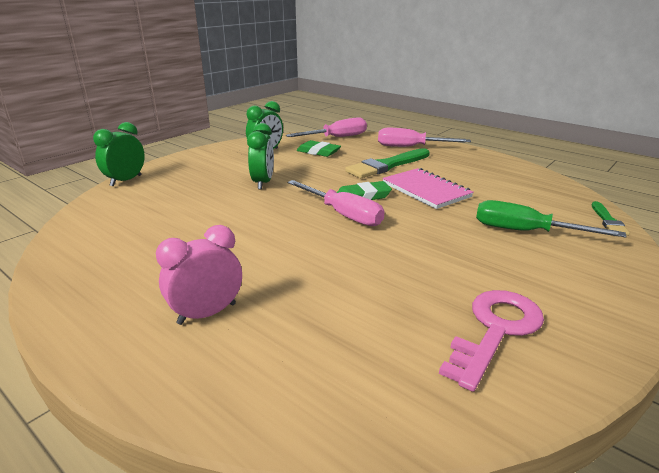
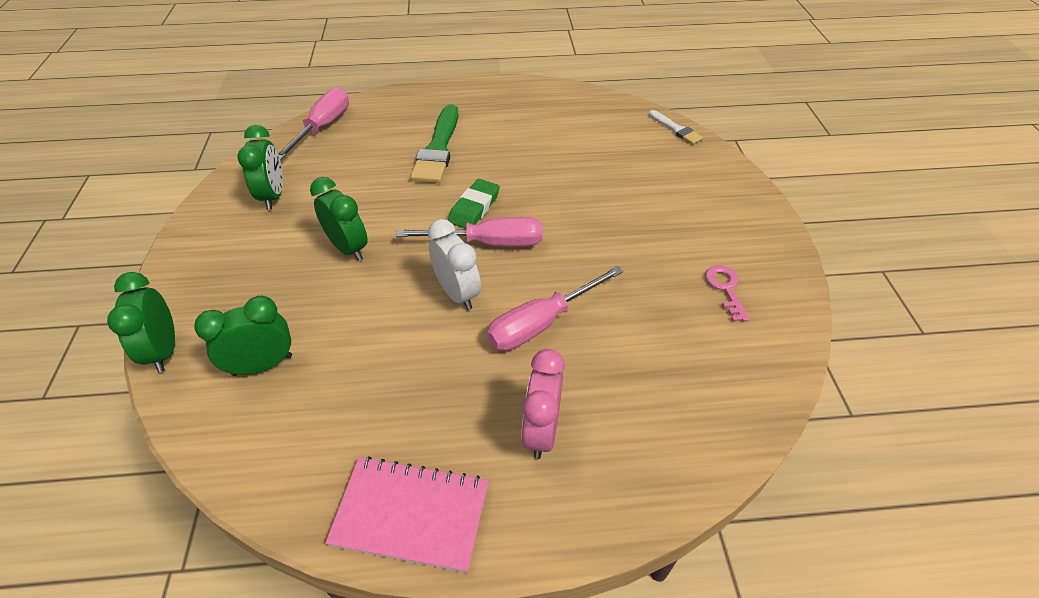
camera: 45 degrees left, 20 degrees up
(146, 204) = (262, 365): none -> green clock
(282, 226) = (457, 293): none -> white clock
(318, 152) = (337, 163): green eraser -> none
(411, 147) = (424, 105): pink screwdriver -> pink screwdriver (541, 323)
(426, 190) = (516, 166): pink notebook -> pink notebook (411, 514)
(495, 330) = (725, 289): pink key -> pink key, size x0.56
(526, 231) = (641, 175): green screwdriver -> none
(608, 221) = (676, 129): green brush -> white brush

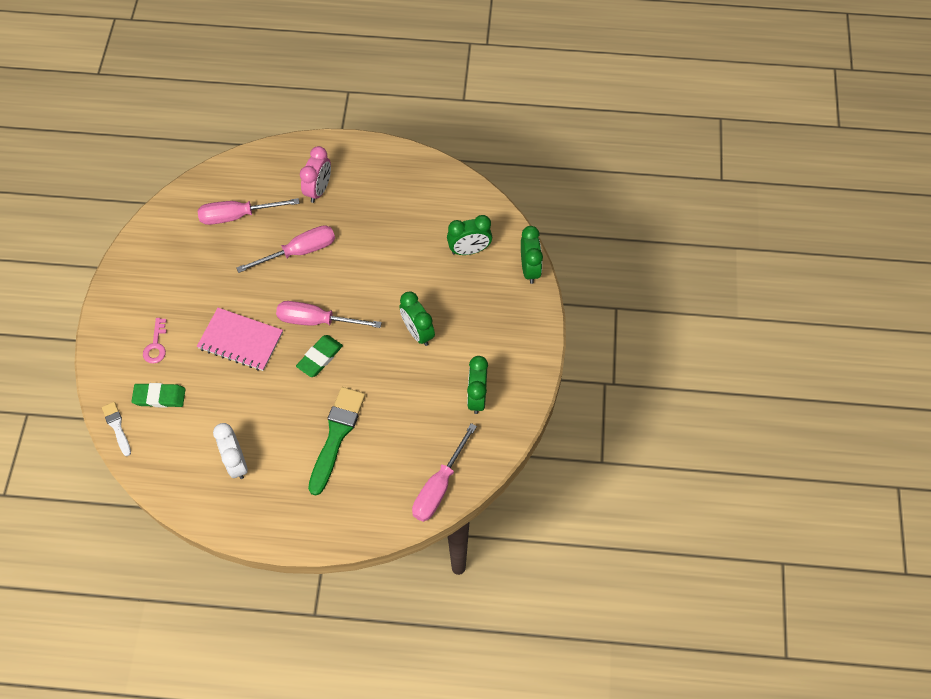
camera: 170 degrees left, 15 degrees up
(411, 514) = (391, 162): pink notebook -> pink notebook (240, 340)
(457, 293) = (347, 281): white clock -> white clock (236, 462)
(647, 154) = (159, 397): none -> green eraser
(663, 362) = (237, 216): none -> pink screwdriver
(725, 289) = (173, 257): pink key -> pink key (156, 345)

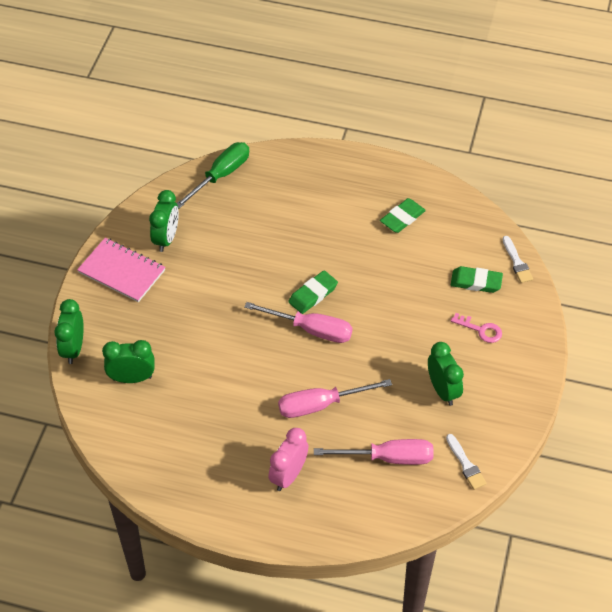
camera: 170 degrees left, 10 degrees down
(156, 345) = (481, 330): pink key -> pink key turned 105 degrees clockwise
(172, 220) = (465, 464): none -> white brush
(236, 462) = (402, 218): white clock -> green eraser
(240, 340) = (392, 322): pink notebook -> pink notebook (122, 271)
(336, 436) = (306, 226): green brush -> none
(418, 332) = (209, 303): green clock -> green clock (443, 390)
(439, 486) = (220, 175): pink screwdriver -> green screwdriver

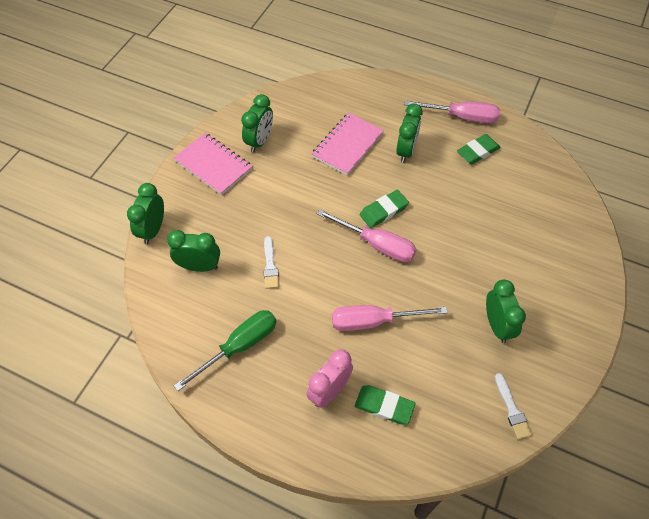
camera: 10 degrees right, 5 degrees up
(220, 175) = (319, 92): green screwdriver -> green screwdriver (239, 346)
(263, 230) = (347, 145): none -> pink notebook
(326, 228) = (406, 151): none -> green clock
(388, 458) = (433, 389): pink screwdriver -> pink screwdriver (461, 117)
(476, 282) = (541, 221): green eraser -> green eraser (384, 406)
(481, 330) = (541, 269): pink key -> none
(517, 262) = (583, 207): white brush -> white brush (270, 265)

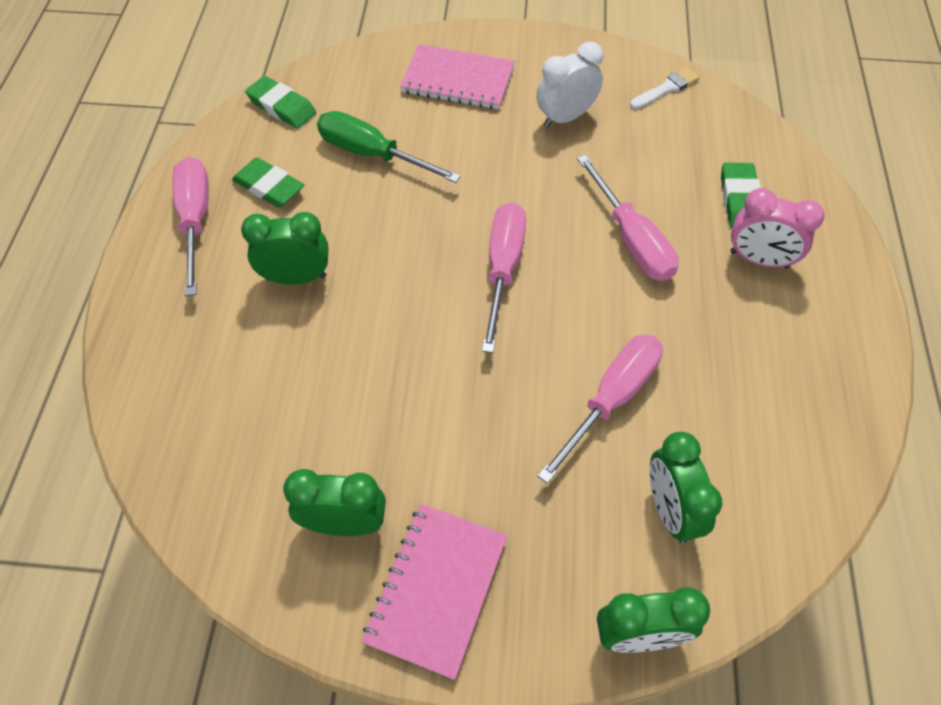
camera: 110 degrees left, 0 degrees up
(239, 346) = (768, 389): green screwdriver -> green screwdriver (372, 154)
(270, 265) = (611, 399): white brush -> pink screwdriver
(347, 145) = (309, 366): pink notebook -> pink notebook (458, 80)
(383, 211) = (435, 276): green eraser -> green eraser (282, 106)
(497, 325) = (565, 117): green clock -> white clock

